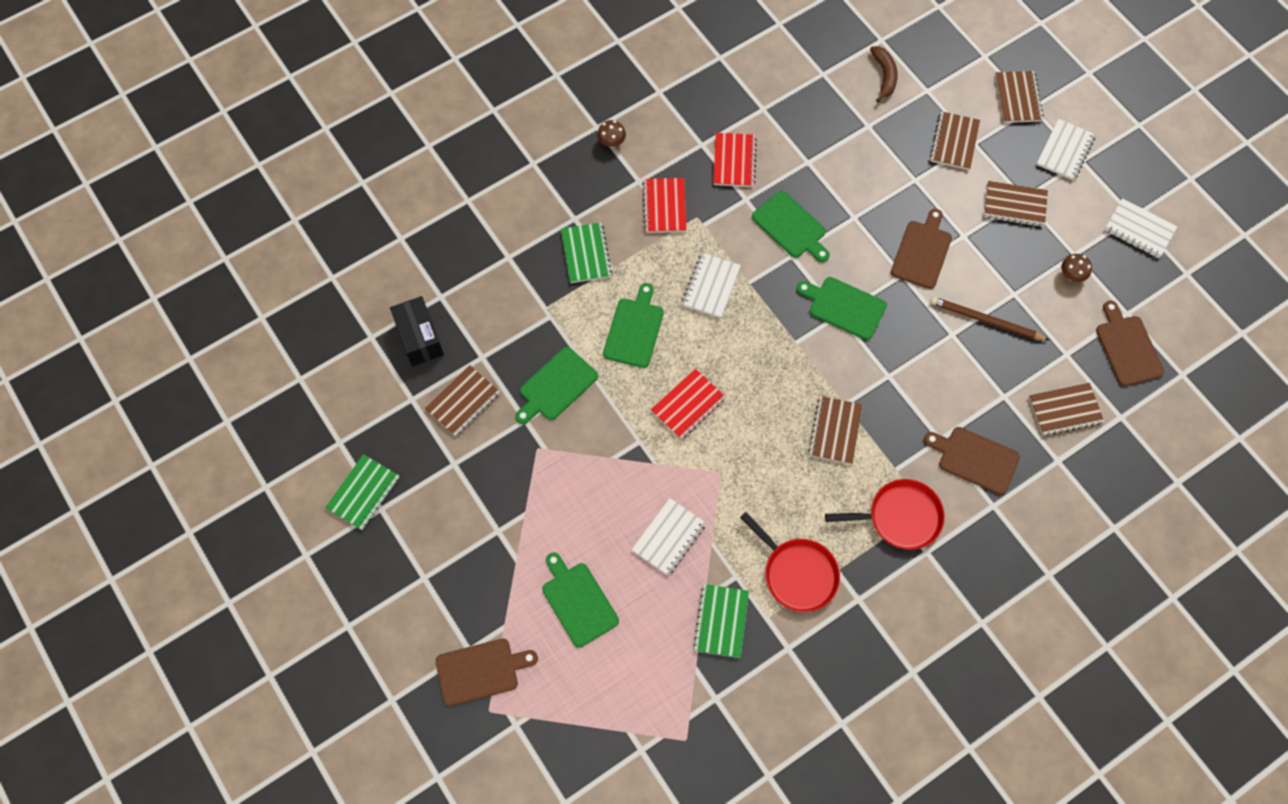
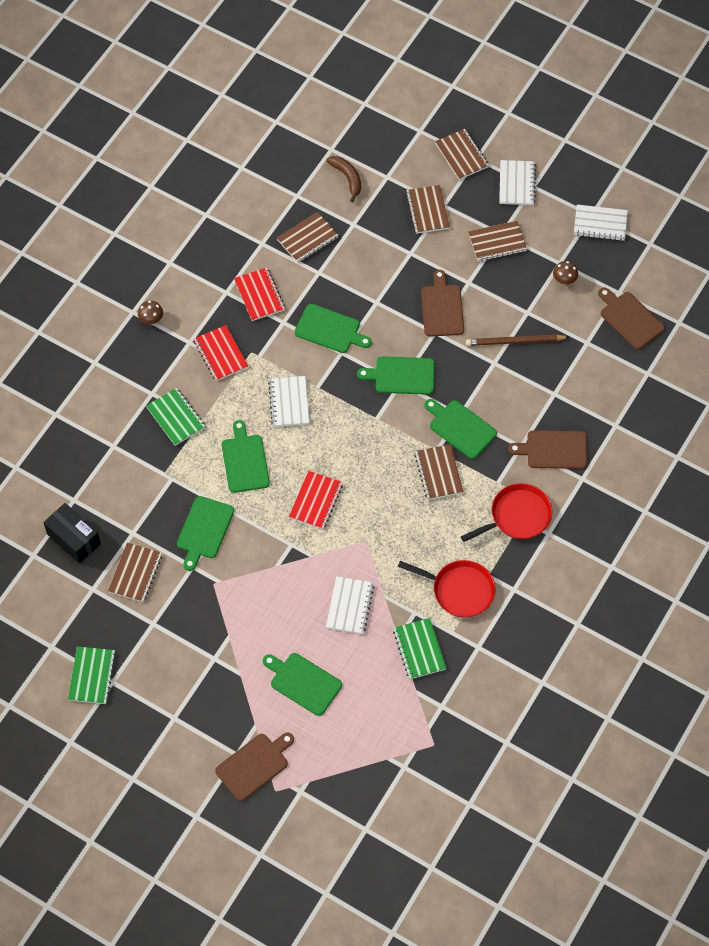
camera: 25 degrees left, 5 degrees down
(882, 391) = (460, 428): none -> green cutting board
(1065, 410) = (604, 385): brown notebook -> brown notebook (307, 239)

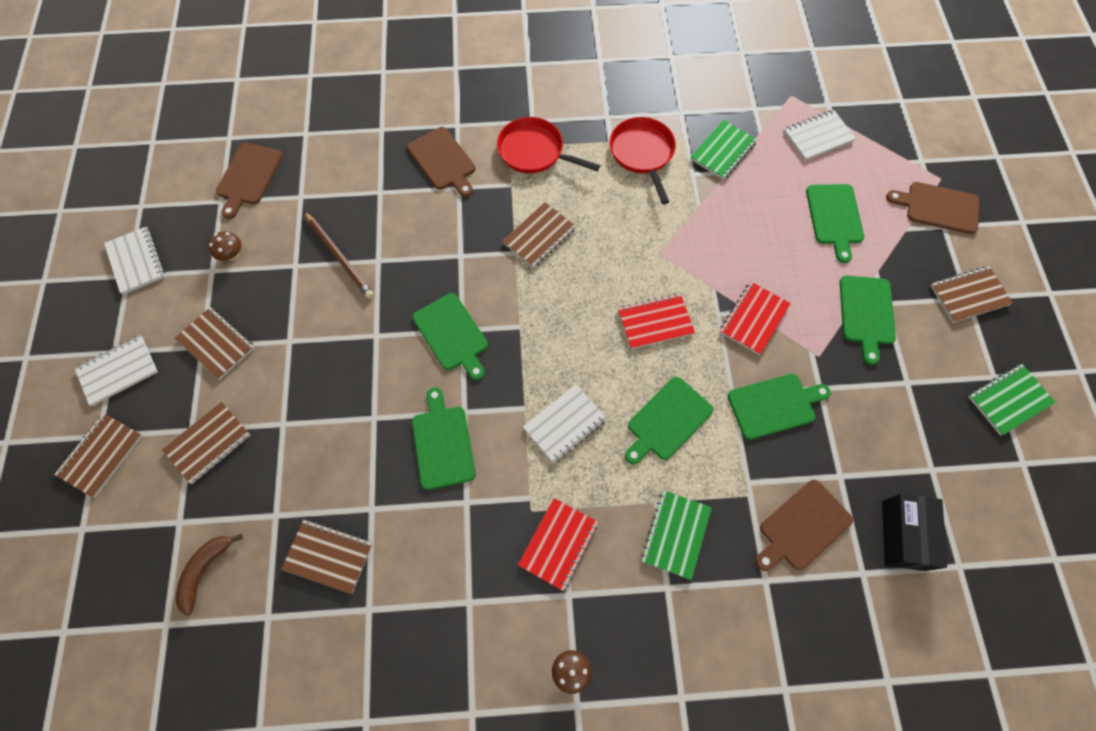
camera: 125 degrees left, 5 degrees up
(135, 573) = (877, 439): brown notebook -> brown notebook (969, 295)
(259, 295) = (447, 557): red notebook -> red notebook (753, 319)
(349, 606) = (733, 226): white notebook -> white notebook (818, 136)
(442, 308) = (340, 347): brown cutting board -> brown cutting board (802, 527)
(460, 428) = (475, 246): green cutting board -> green cutting board (866, 313)

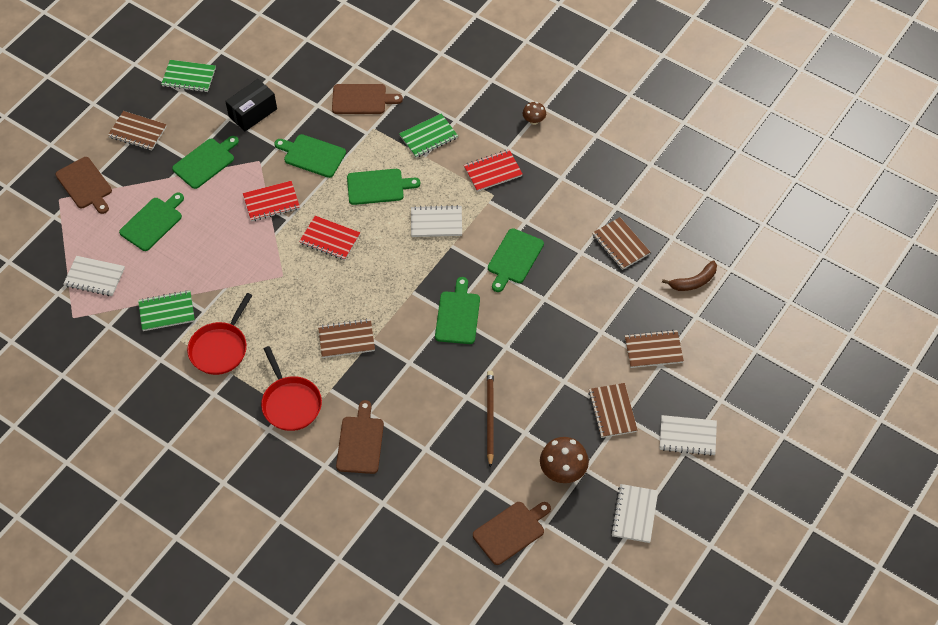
camera: 140 degrees left, 10 degrees down
(101, 455) = (724, 386): brown notebook -> none
(232, 255) = (563, 471): brown mushroom -> brown mushroom, size x1.78
(903, 535) = (317, 65): black box -> black box (253, 113)

